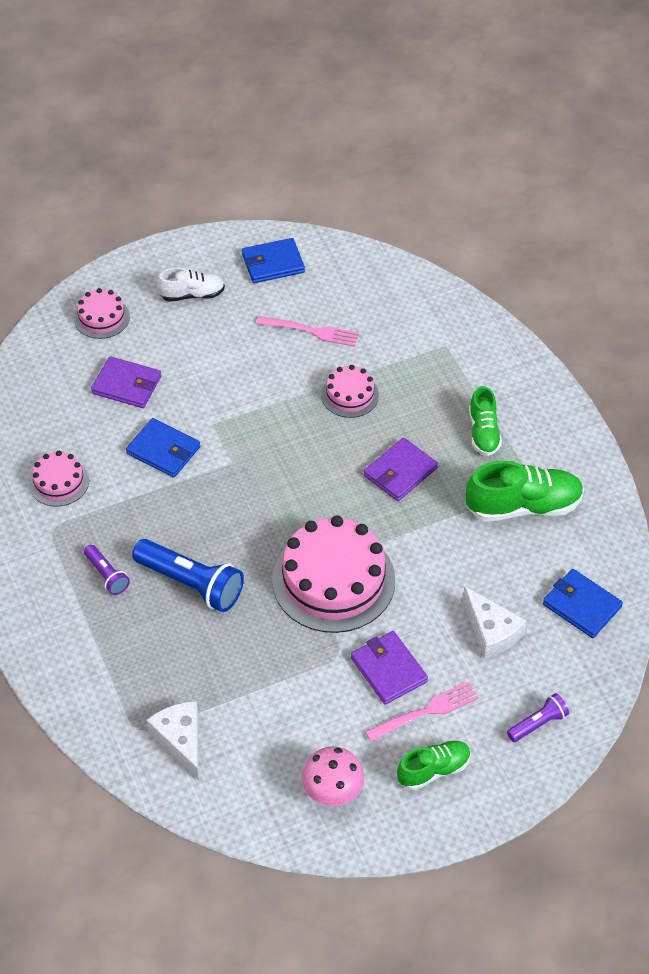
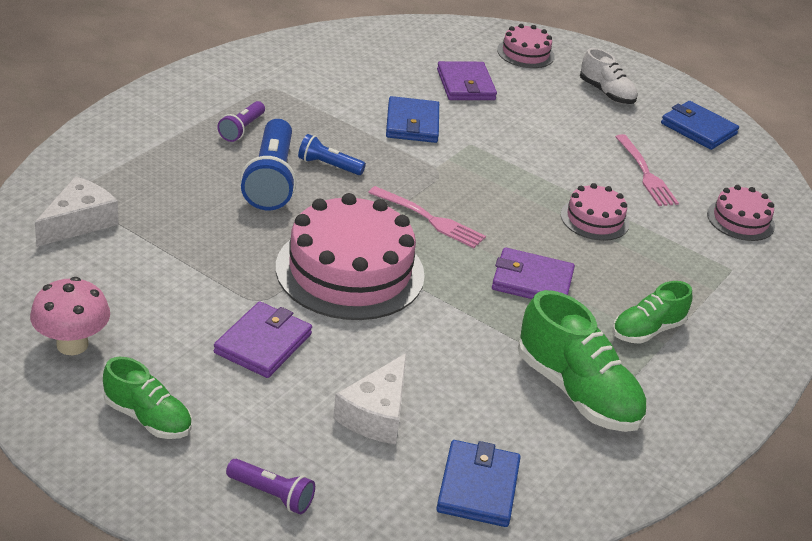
camera: 55 degrees right, 15 degrees down
(59, 482) = (324, 78): pink cake -> pink cake (740, 220)
(192, 536) = (328, 166): none -> blue flashlight
(426, 711) = (226, 389): pink fork -> pink fork (429, 219)

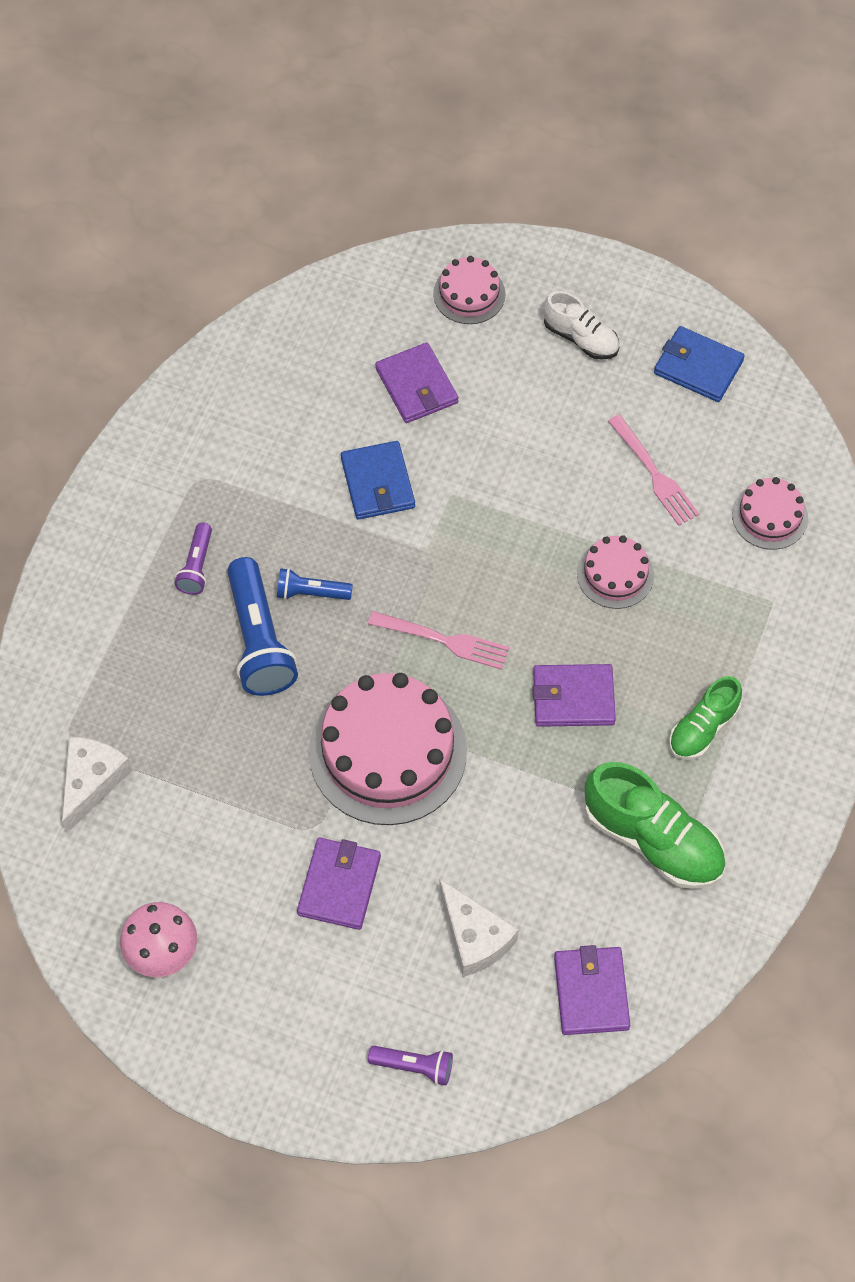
camera: 10 degrees left, 25 degrees up
(148, 418) = (271, 1018): green shoe -> none
(376, 414) = (474, 937): white cheese -> white cheese turned 45 degrees counterclockwise
(478, 487) = (591, 992): blue wallet -> purple wallet

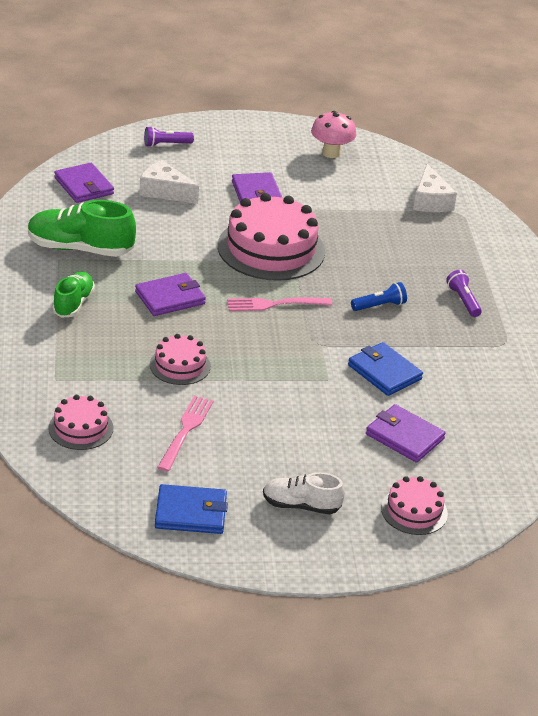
camera: 150 degrees right, 25 degrees down
(259, 640) = (391, 277): blue flashlight -> none
(654, 474) = (186, 430): pink fork -> pink fork turned 75 degrees clockwise

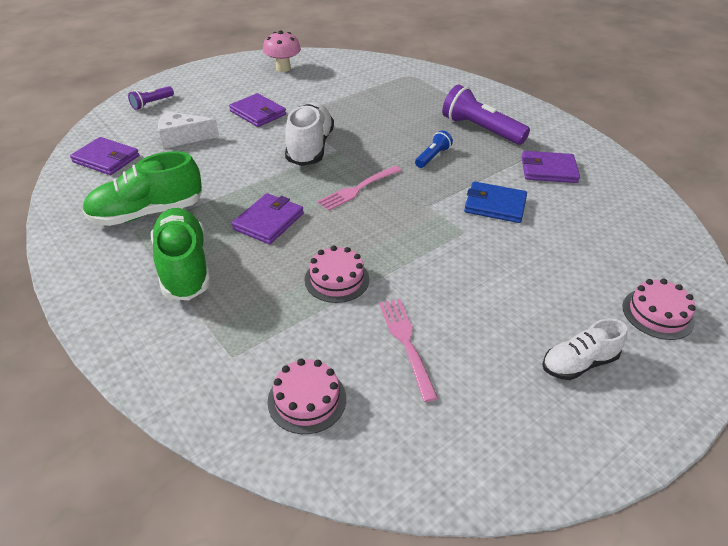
camera: 30 degrees left, 5 degrees up
(73, 303) = (184, 267): green shoe -> green shoe, size x1.64
(191, 513) = (504, 435): blue wallet -> none
(271, 249) = (310, 148): pink cake -> white shoe
(404, 436) = (570, 251): purple wallet -> purple wallet (548, 170)
(430, 201) = (382, 75): white cheese -> none
(463, 300) = (480, 130): purple flashlight -> purple flashlight, size x1.88

